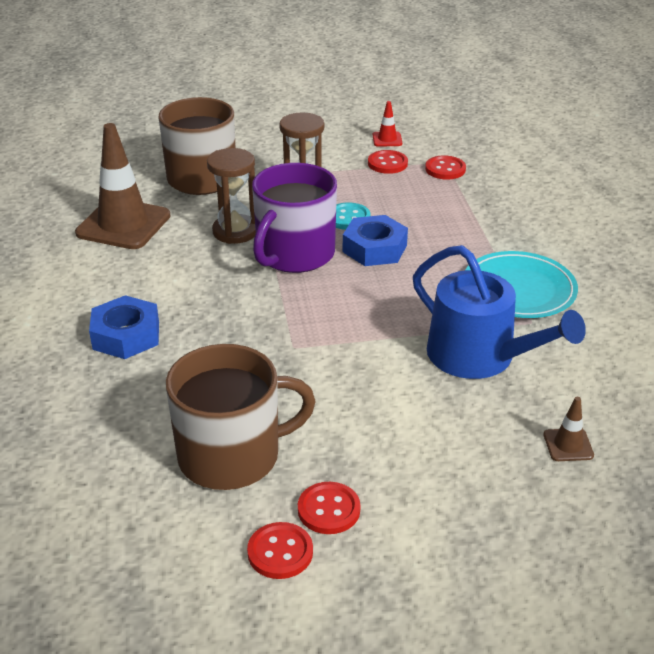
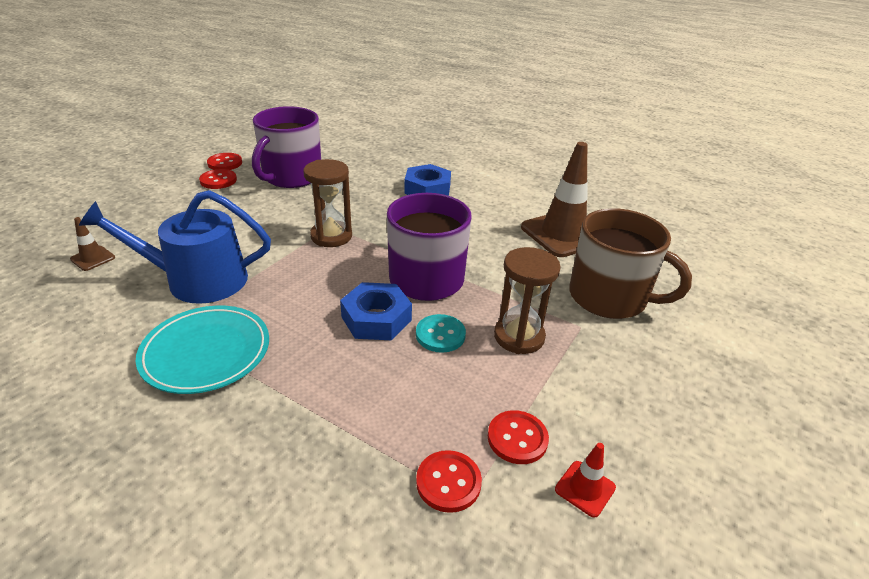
camera: 130 degrees right, 0 degrees up
(232, 455) = (291, 176): brown mug -> purple mug
(235, 232) = (494, 270): brown hourglass -> brown hourglass (331, 236)

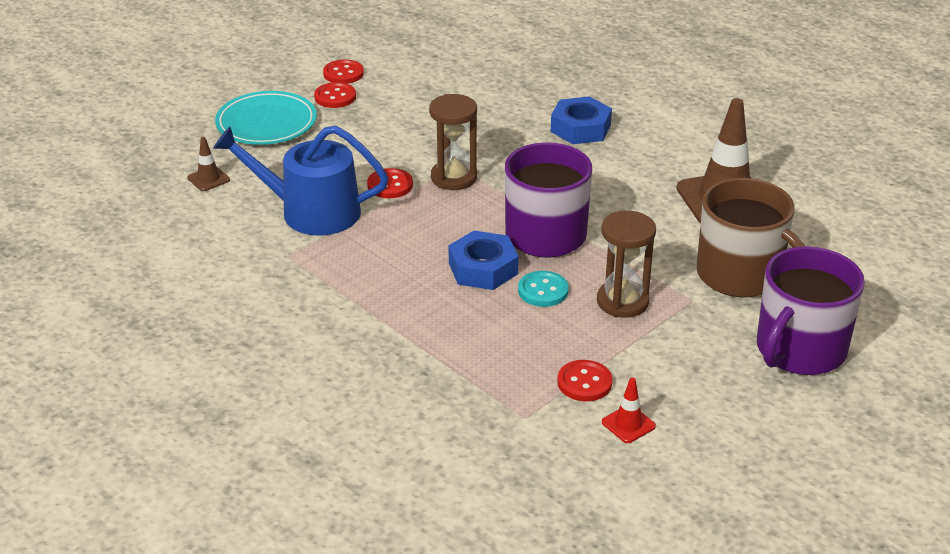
camera: 15 degrees right, 0 degrees up
(206, 352) = (318, 280): turquoise plate -> turquoise plate (266, 123)
(291, 176) = (420, 98): purple mug -> purple mug (799, 350)
(448, 482) = (512, 404): red button -> red button (390, 185)

